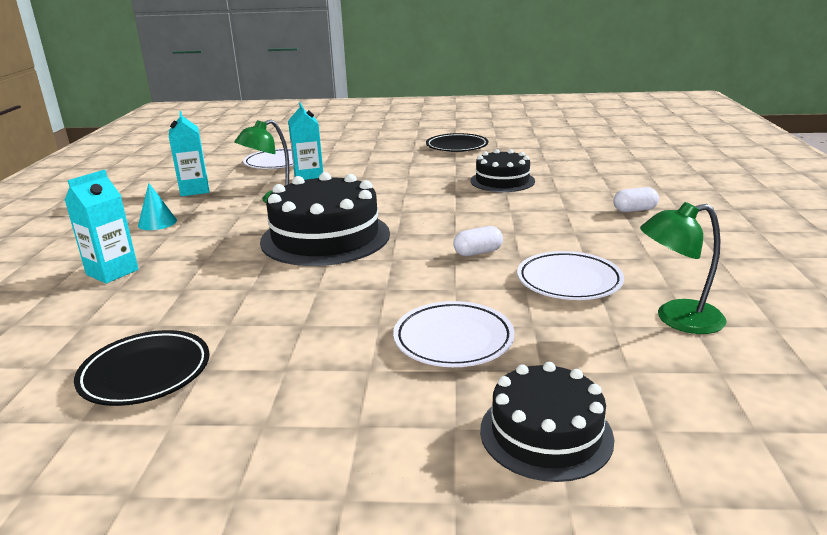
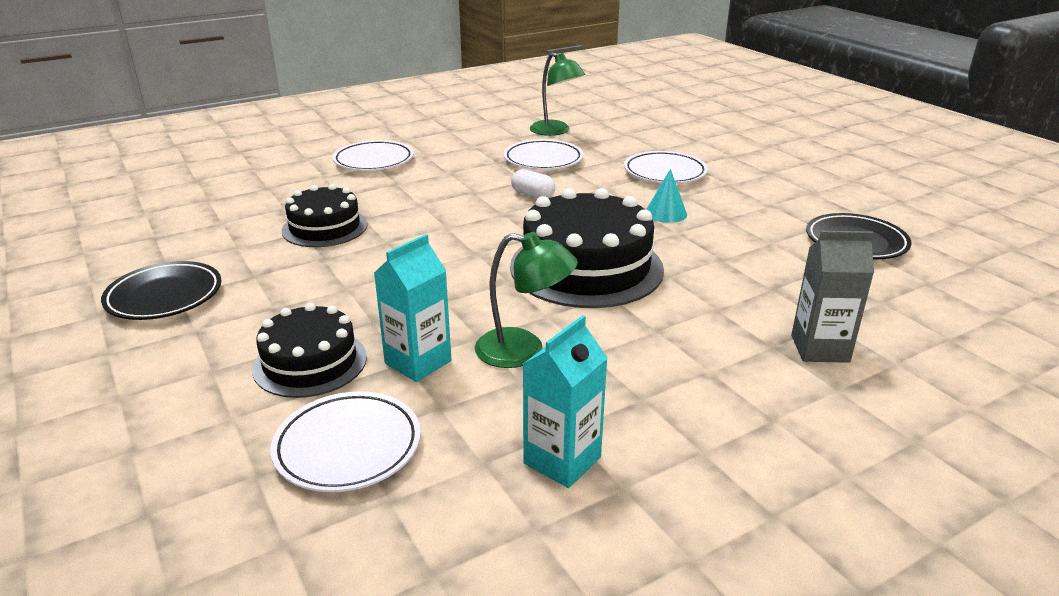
camera: 125 degrees left, 5 degrees up
(112, 272) = (820, 348): turquoise carton -> grey carton
(157, 223) = (699, 407): turquoise cone -> turquoise cone (666, 213)
(546, 433) = (703, 140): black cake -> black cake (310, 362)
(634, 210) = (374, 161): white capsule -> white plate

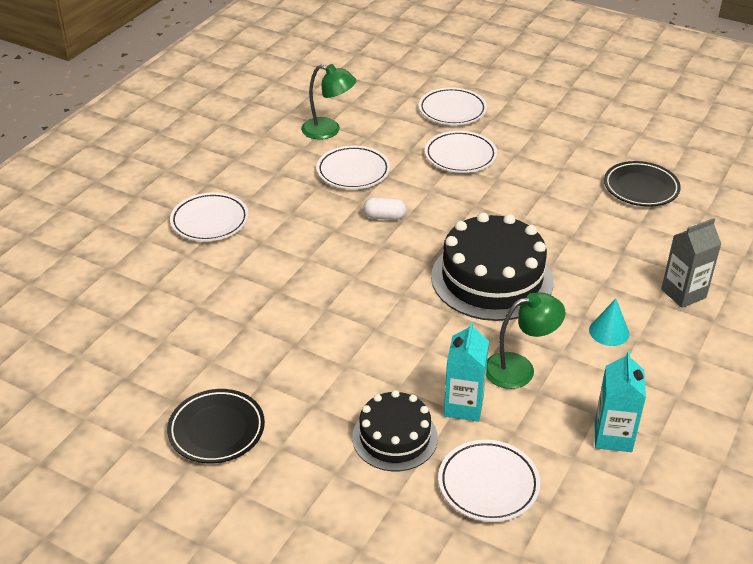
camera: 30 degrees left, 10 degrees up
(325, 227) = (258, 313): black cake -> none
(666, 213) = (498, 202): turquoise cone -> turquoise cone (609, 332)
(694, 142) = (452, 110): none -> white plate

